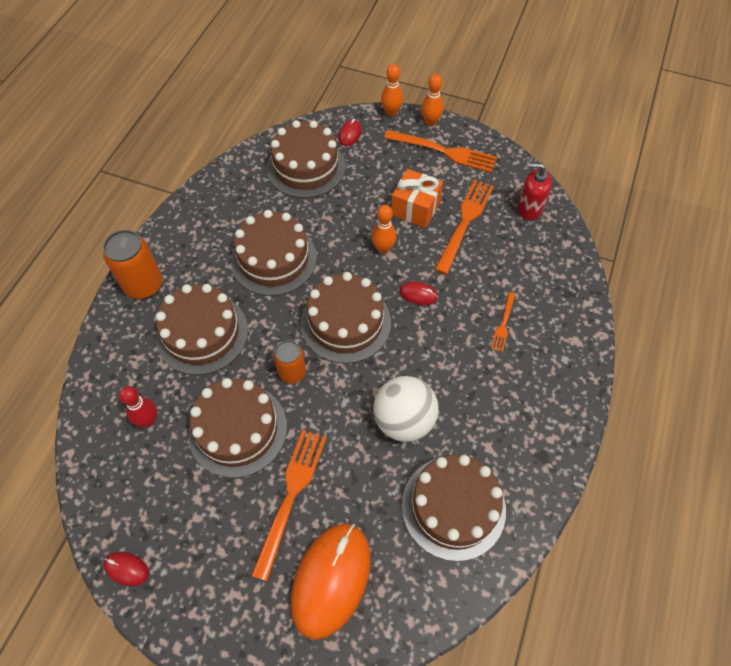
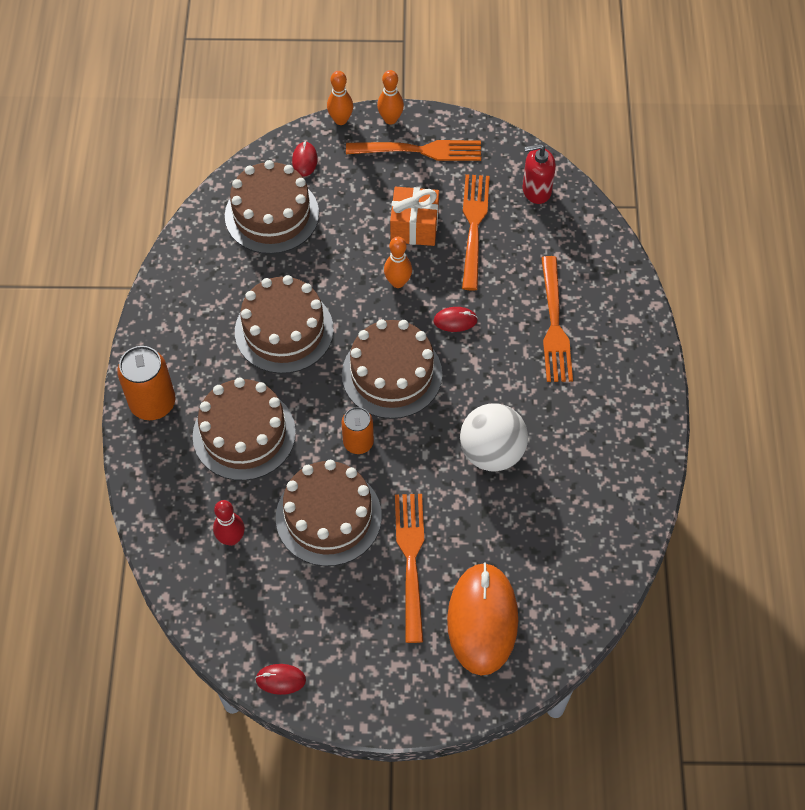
camera: 20 degrees left, 0 degrees up
(453, 507) = (571, 517): brown cake -> none
(503, 324) = (554, 324): orange fork -> orange fork, size x1.92

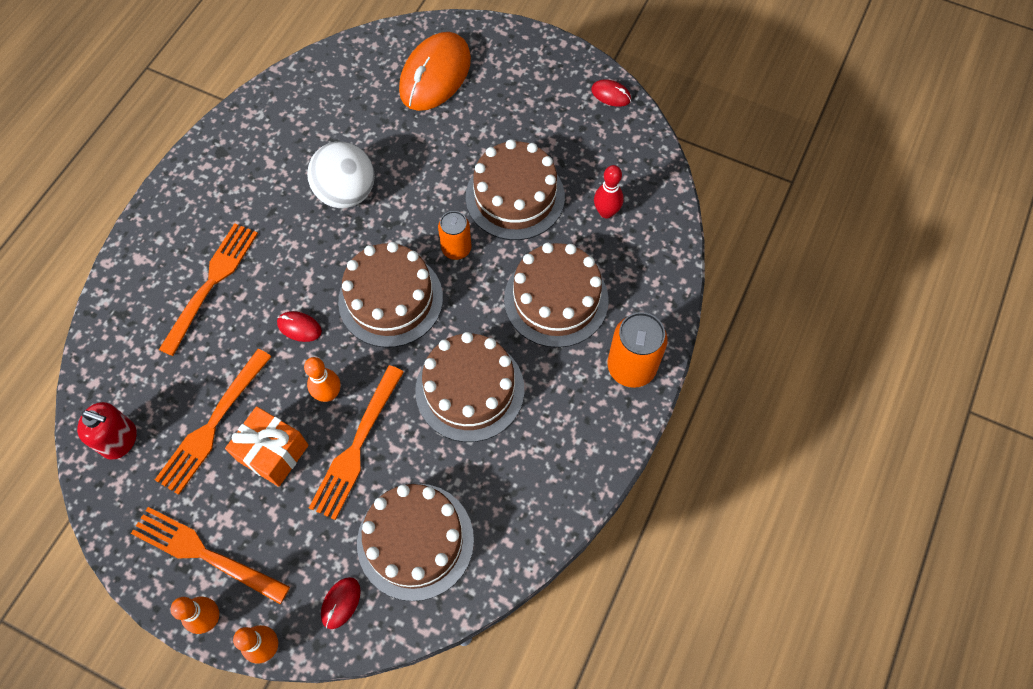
camera: 155 degrees left, 5 degrees up
(411, 560) = (465, 137): orange fork -> orange fork (357, 446)

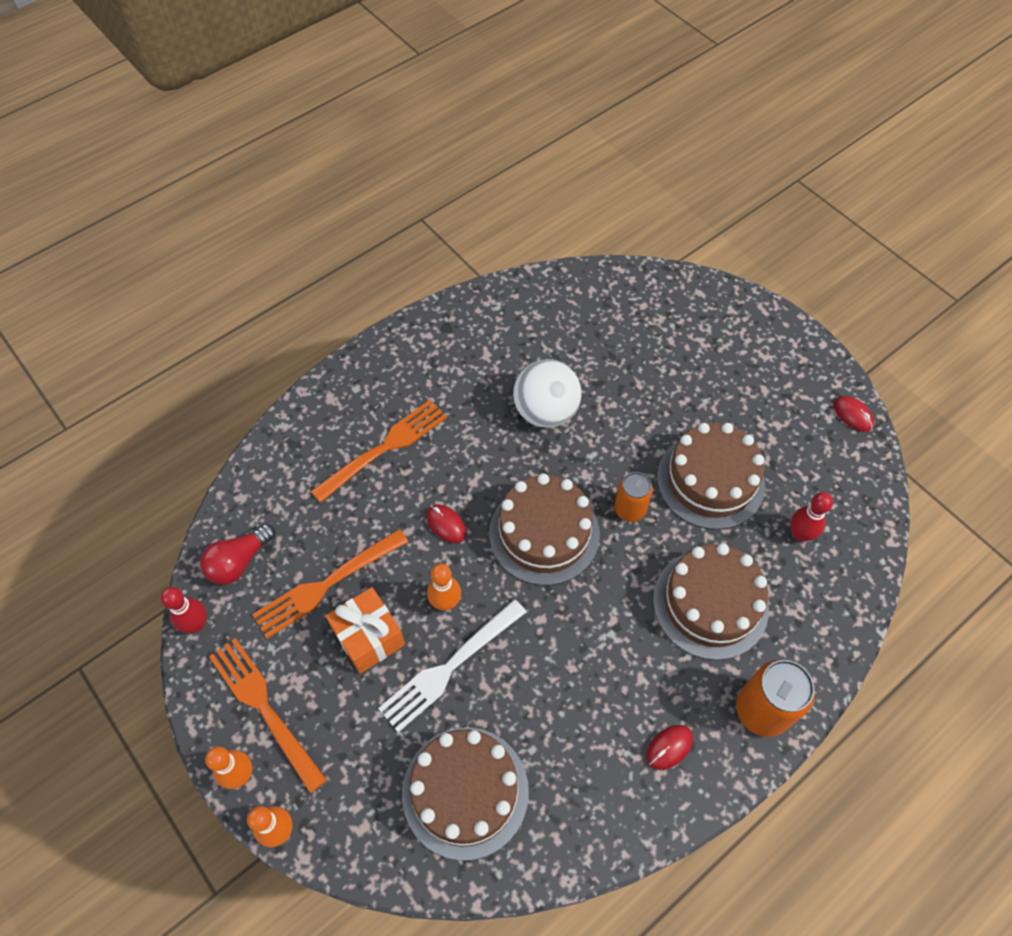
camera: 25 degrees right, 5 degrees down
(105, 511) = (196, 624): none -> red bowling pin
(119, 440) = (239, 561): red soap dispenser -> red light bulb
(341, 603) = (367, 820): red mouse -> red mouse (669, 747)
(357, 446) = (450, 667): orange fork -> white fork
(435, 75) = (679, 329): orange mouse -> none
(470, 390) = (584, 659): brown cake -> none

